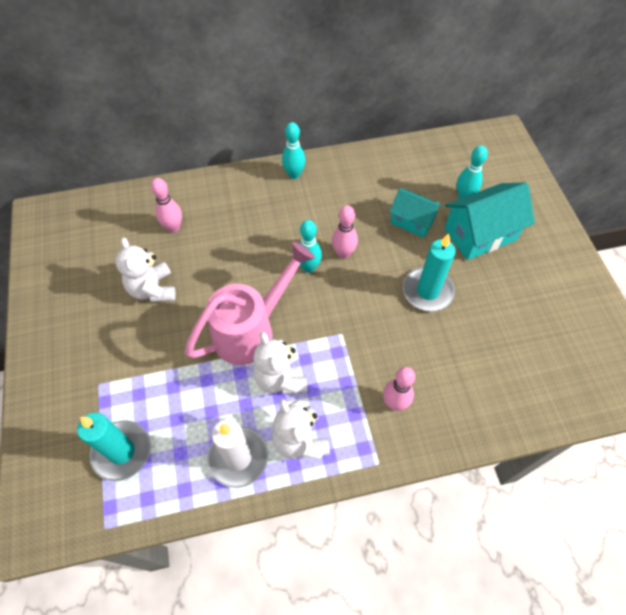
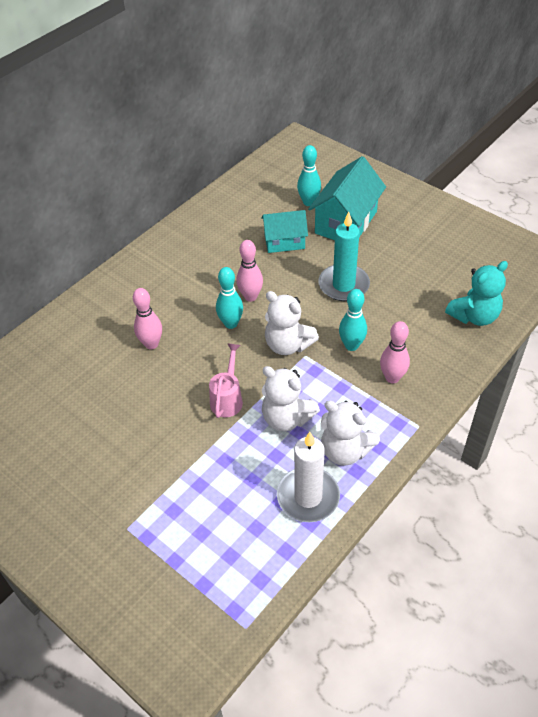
camera: 35 degrees left, 10 degrees down
(122, 451) = (203, 562): turquoise candle -> none
(153, 289) = (103, 423): white teddy bear -> white teddy bear (288, 345)
(173, 228) = (74, 363): pink bowling pin -> pink bowling pin (151, 344)
(252, 329) = (228, 398): pink watering can -> pink watering can, size x0.51
(294, 174) = (148, 260): turquoise bowling pin -> turquoise bowling pin (351, 345)
(519, 396) = (474, 316): none -> turquoise teddy bear

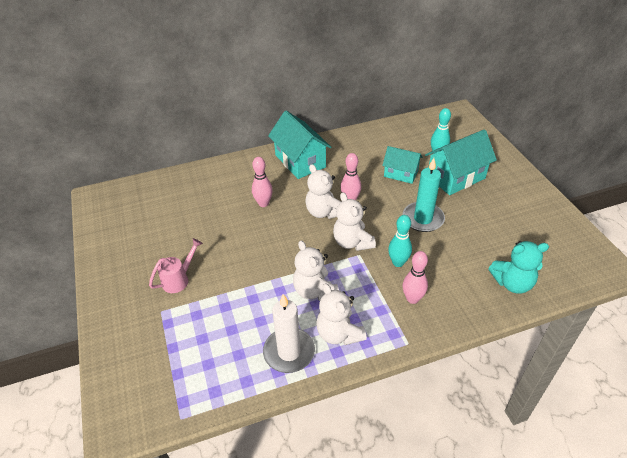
camera: 30 degrees right, 5 degrees down
(156, 273) = (300, 161): none -> turquoise house
(228, 398) = (285, 259): pink watering can -> pink watering can (179, 279)
(231, 323) = (324, 212): turquoise bowling pin -> white teddy bear

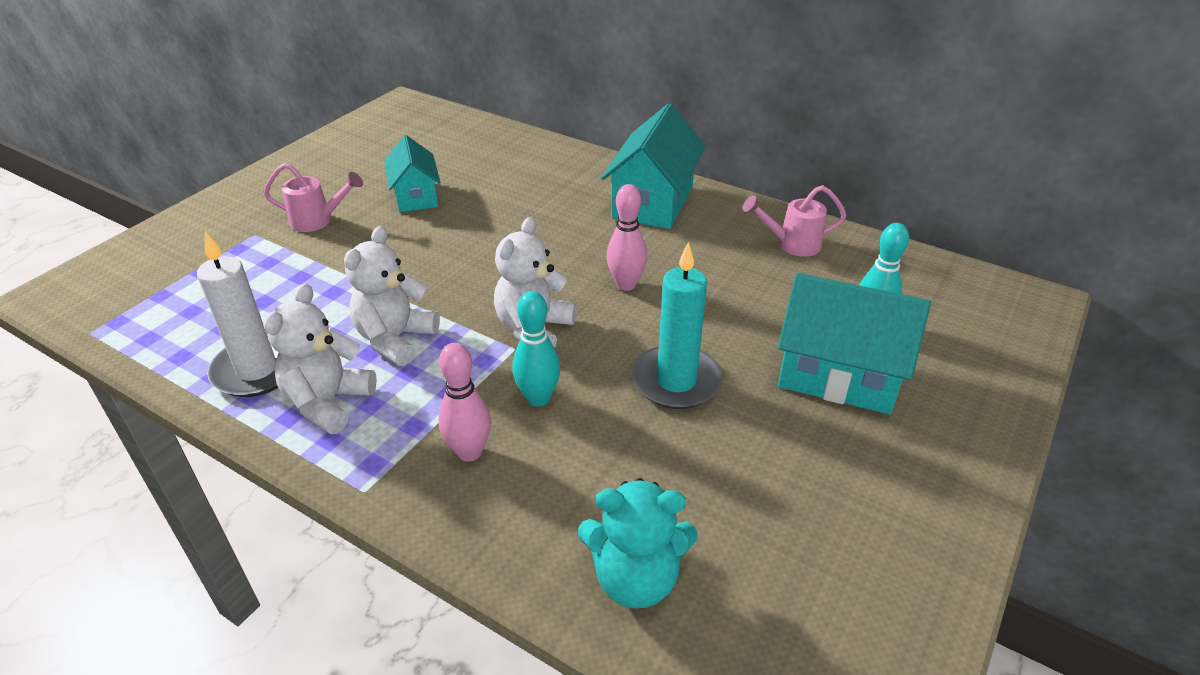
camera: 50 degrees right, 5 degrees down
(263, 203) = (525, 214): pink bowling pin -> none
(324, 212) = (569, 272): white teddy bear -> none
(372, 143) = (791, 244): none -> pink watering can
(401, 174) = (758, 307): turquoise house -> turquoise house (416, 196)
(512, 283) = (635, 578): turquoise teddy bear -> turquoise teddy bear turned 45 degrees counterclockwise

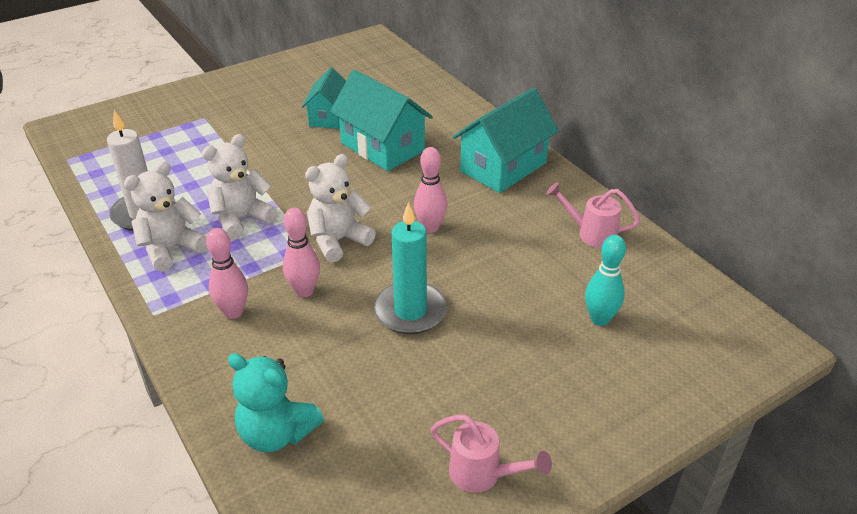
camera: 25 degrees right, 0 degrees up
(318, 221) = (250, 118): pink watering can -> pink watering can (483, 475)
(538, 398) = (304, 291): turquoise bowling pin -> pink bowling pin
(838, 375) = (540, 348): turquoise house -> turquoise house (382, 147)

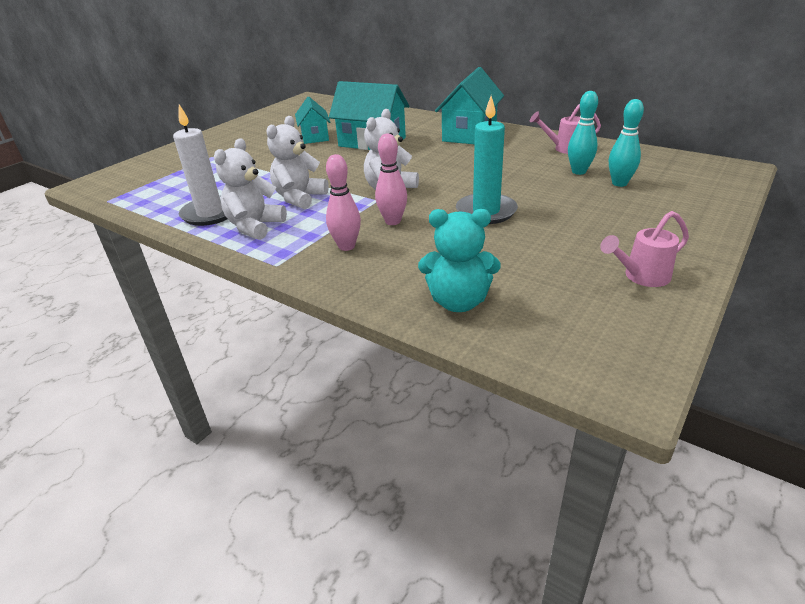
camera: 20 degrees left, 5 degrees down
(430, 227) = (452, 170): pink bowling pin -> none
(483, 475) = (640, 277): pink watering can -> pink watering can turned 150 degrees clockwise
(571, 281) = (579, 171): none -> turquoise bowling pin

